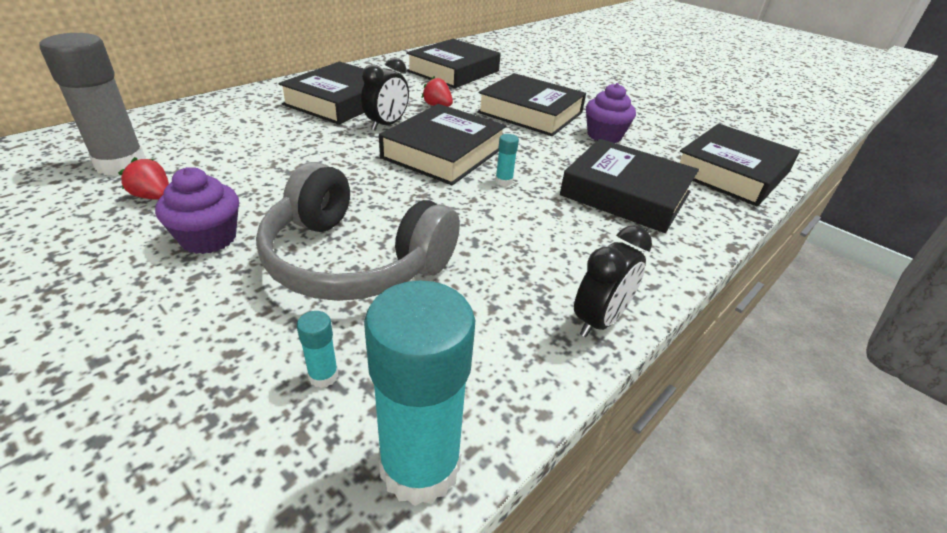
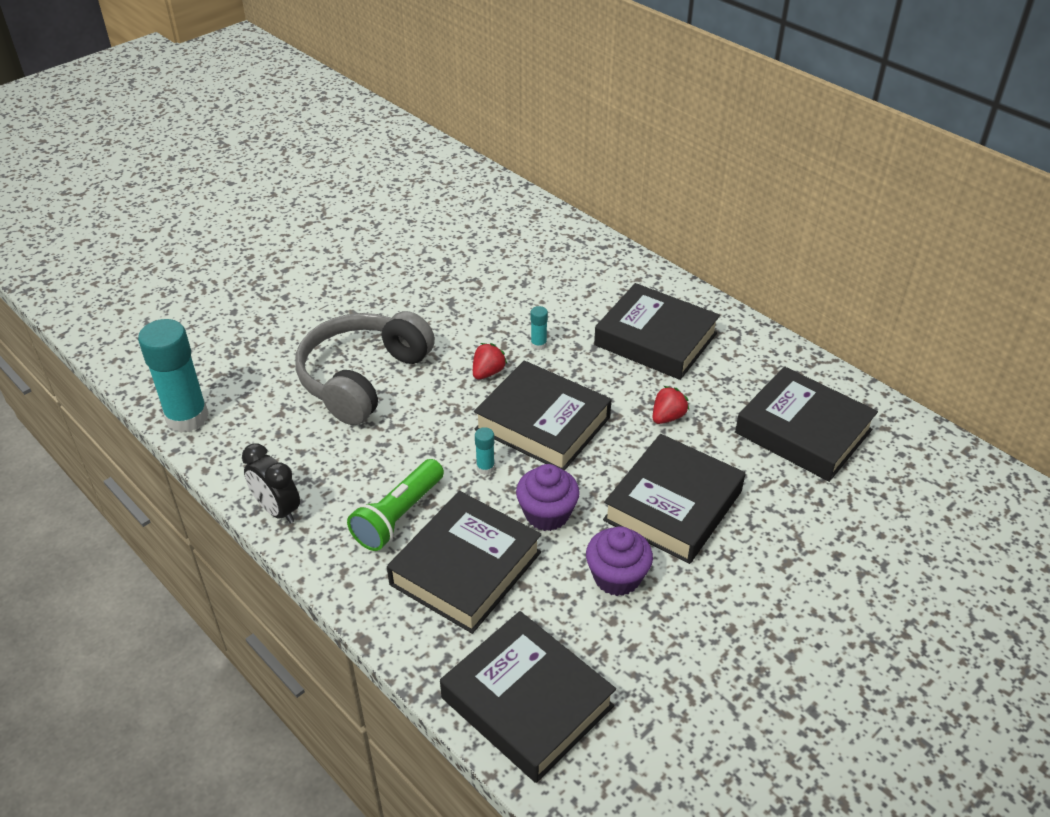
camera: 95 degrees right, 5 degrees up
(121, 164) = (494, 245): grey glue stick -> none
(153, 197) = (447, 271): red strawberry -> red strawberry (488, 372)
(208, 238) = (393, 307): purple cupcake -> purple cupcake (547, 514)
(323, 376) = (256, 377): turquoise glue stick -> turquoise glue stick (538, 345)
(386, 125) = (601, 378): black clock -> none
(578, 229) = (398, 516): none -> green flashlight

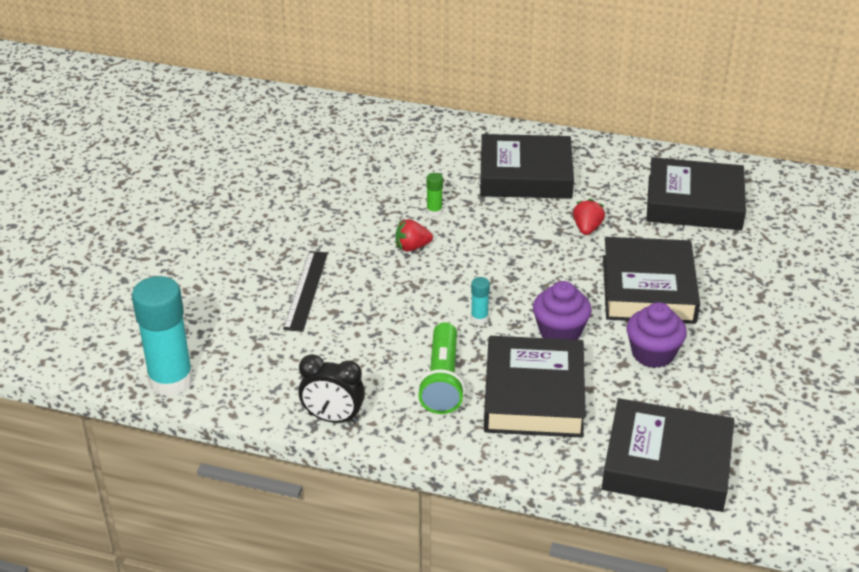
camera: 30 degrees left, 5 degrees down
(363, 378) = (306, 290): grey headphones -> black ruler
(488, 372) = (412, 247): red strawberry -> red strawberry turned 105 degrees counterclockwise
(538, 345) = (434, 211): turquoise glue stick -> green glue stick
(542, 423) = (494, 269): black book -> none

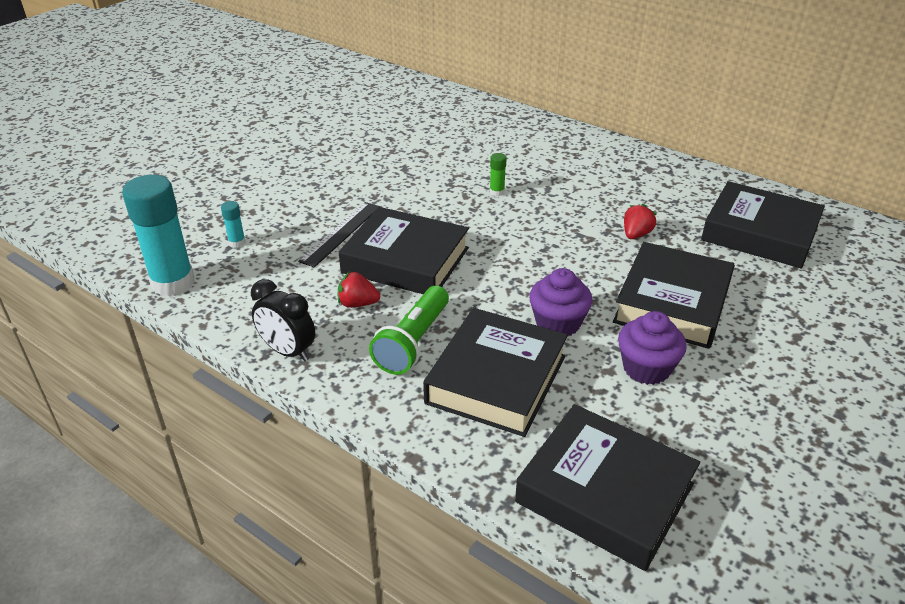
camera: 20 degrees right, 0 degrees up
(412, 247) = (458, 217): red strawberry -> red strawberry (357, 304)
(479, 318) = (484, 292): turquoise glue stick -> turquoise glue stick (237, 242)
(525, 175) = (599, 178): black book -> black book (405, 260)

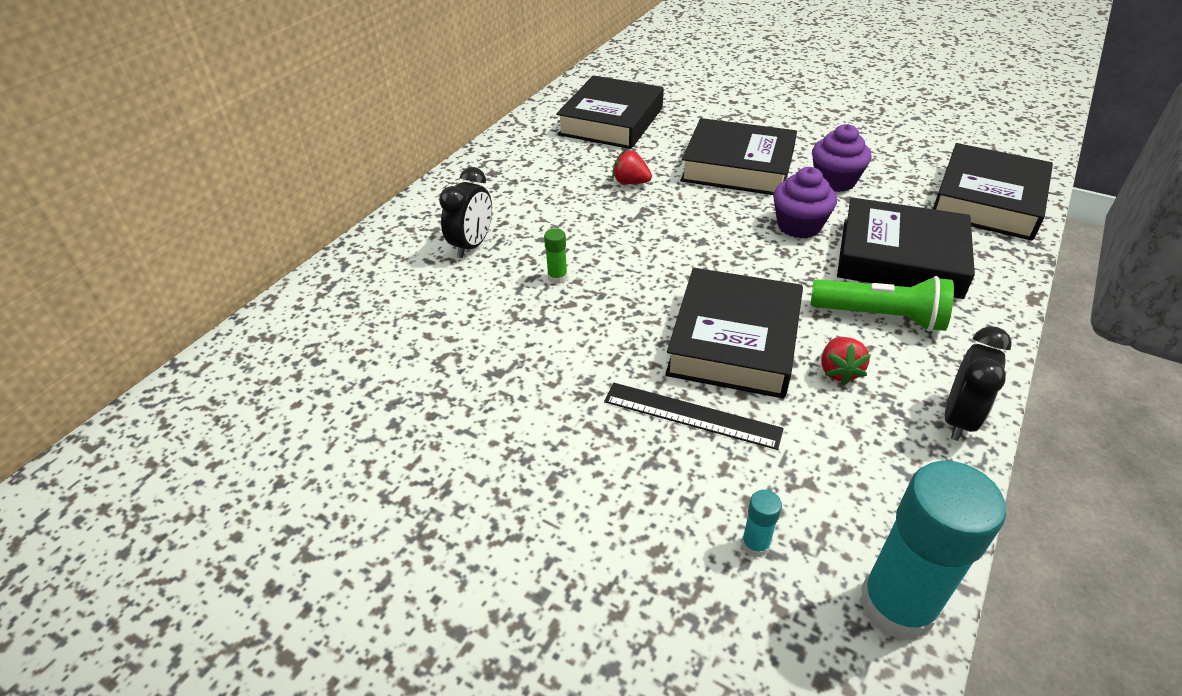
camera: 95 degrees left, 5 degrees up
(542, 160) = (472, 245): none -> black clock

